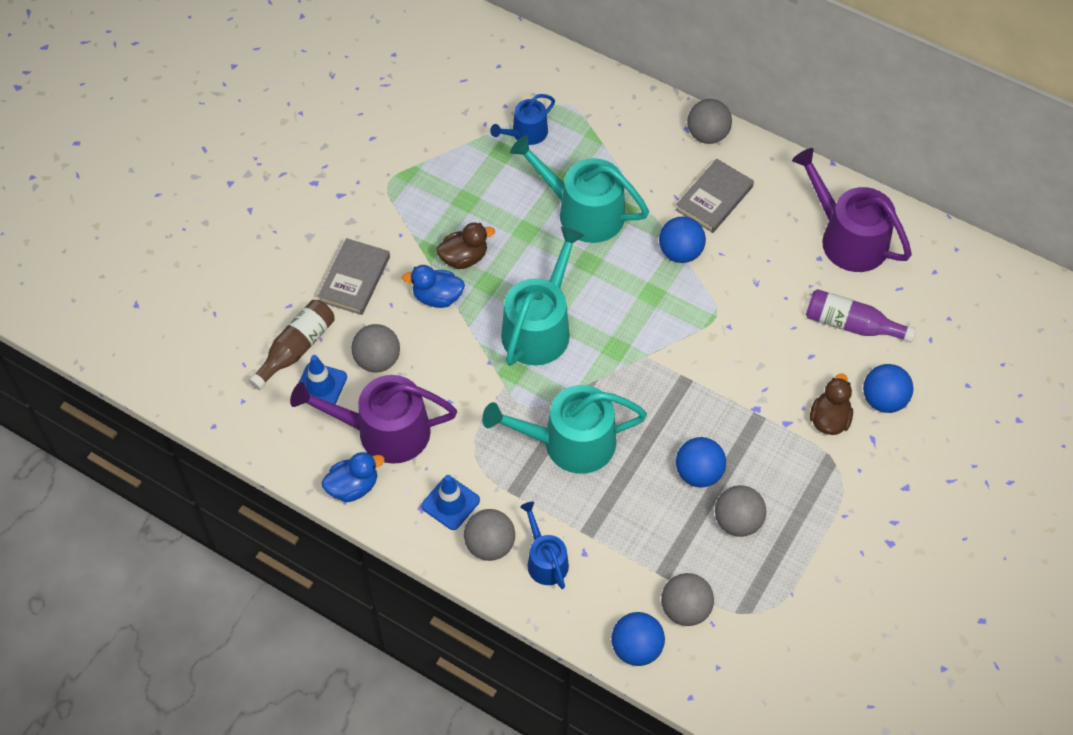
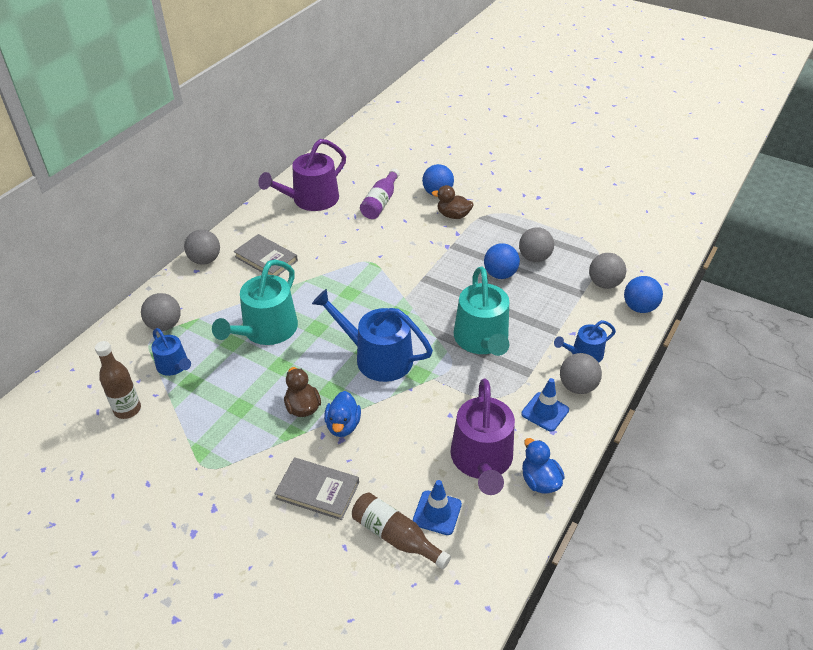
camera: 90 degrees left, 15 degrees down
(377, 360) = (408, 468): grey ball -> grey ball (165, 325)
(465, 104) = (127, 409): none -> brown bottle
(540, 327) = (377, 357): turquoise watering can -> blue watering can
(680, 252) = (313, 277): blue ball -> none

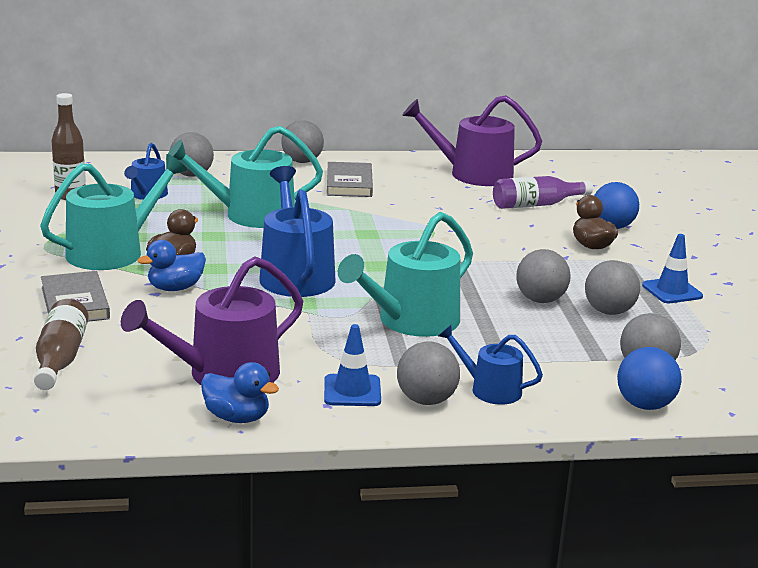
camera: 50 degrees right, 20 degrees down
(253, 431) = (113, 251): none -> turquoise watering can
(437, 513) = (117, 371): blue traffic cone -> blue traffic cone (672, 291)
(500, 274) = (540, 300): blue ball -> grey ball
(539, 481) = (237, 417): blue duck -> blue duck turned 90 degrees clockwise

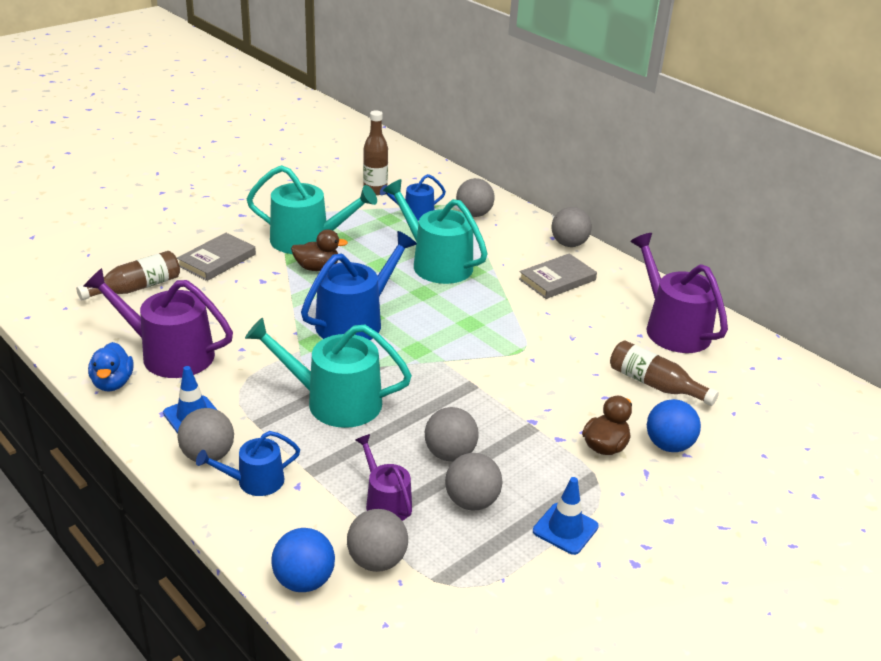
camera: 55 degrees right, 10 degrees up
(175, 288) = (278, 284): blue duck -> none
(489, 389) = (254, 481): blue watering can -> blue watering can turned 105 degrees counterclockwise
(536, 205) = (655, 385): purple bottle -> brown bottle
(576, 343) = (385, 502): none -> purple watering can

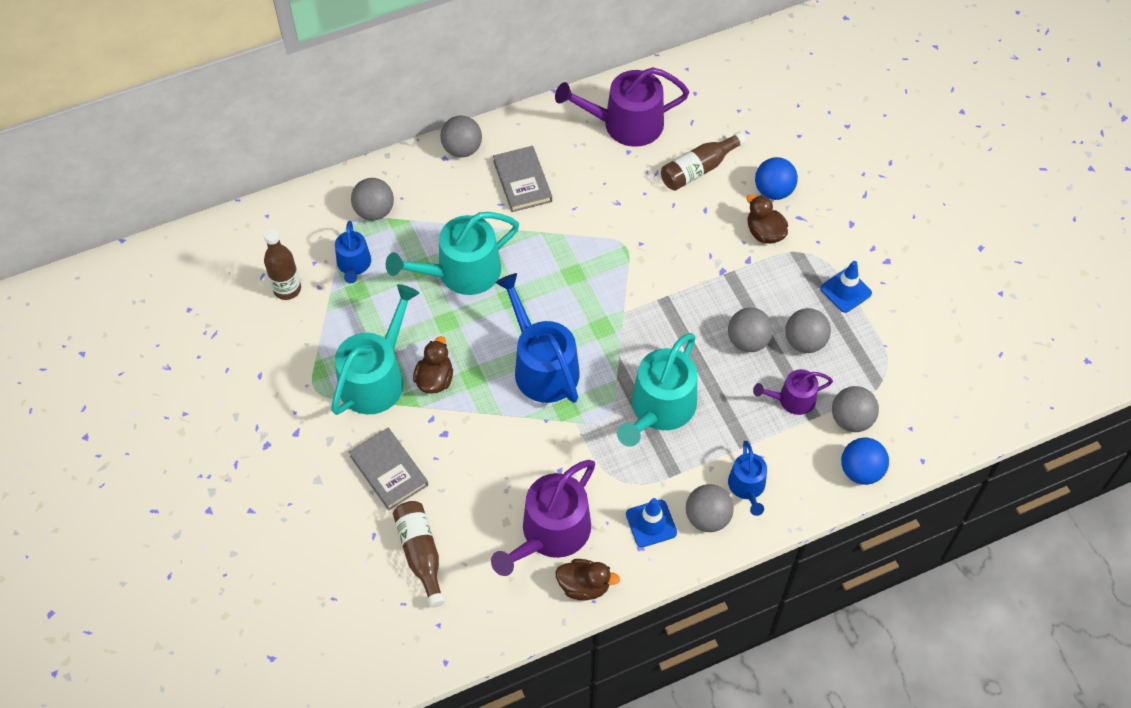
camera: 70 degrees left, 25 degrees up
(113, 383) = (584, 586): blue duck -> brown duck

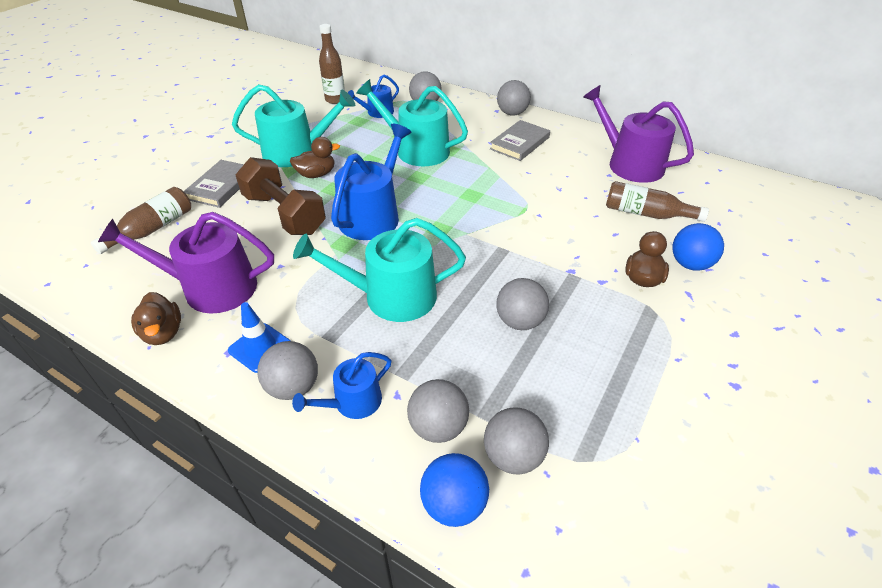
camera: 55 degrees right, 15 degrees down
(483, 435) = (284, 214): none -> brown dumbbell
(792, 399) = (488, 388): purple watering can -> none
(804, 341) = (564, 364): grey ball -> grey ball (438, 427)
(846, 291) = (658, 368): blue traffic cone -> none

